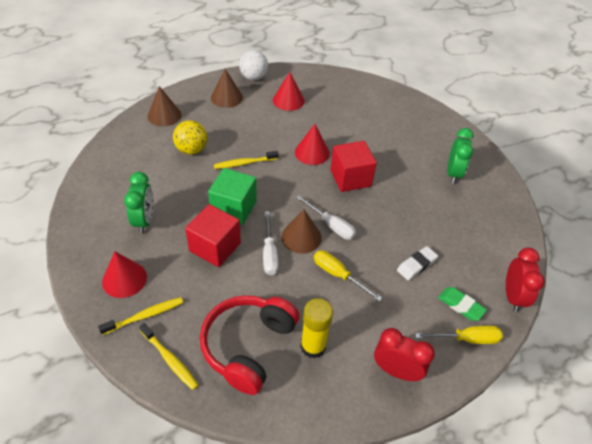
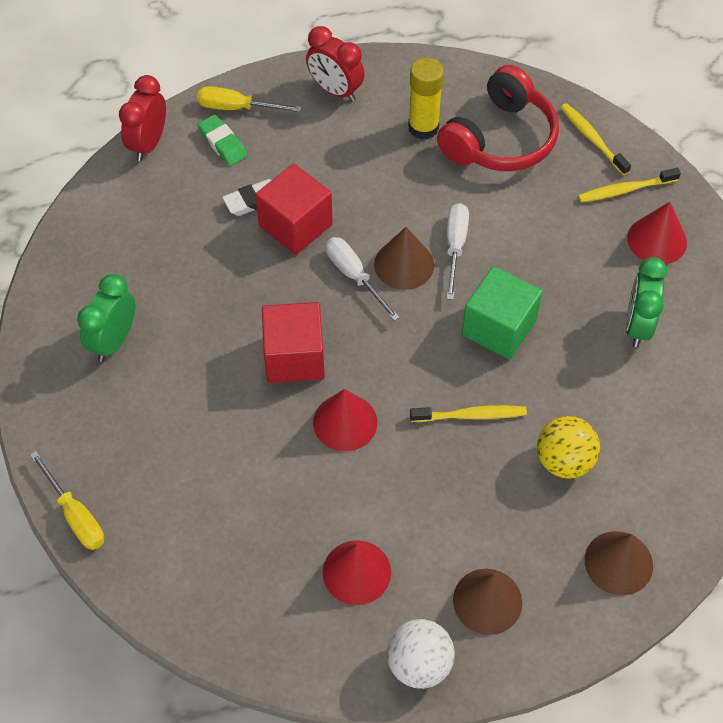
camera: 165 degrees left, 10 degrees up
(215, 247) = (532, 267): red cube -> red cube (295, 225)
(338, 275) = (367, 203): yellow screwdriver -> yellow screwdriver (75, 515)

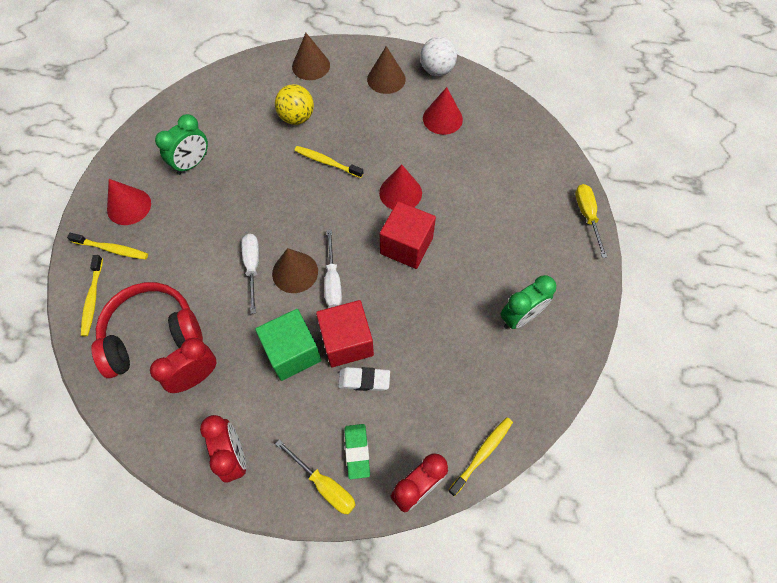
camera: 150 degrees left, 5 degrees up
(99, 195) = (482, 454): none -> yellow toothbrush
(423, 127) = (196, 377): yellow glue stick -> red clock
(455, 246) = (253, 267): white screwdriver -> white screwdriver turned 135 degrees clockwise
(499, 327) = (270, 202): green cube -> green cube (292, 352)

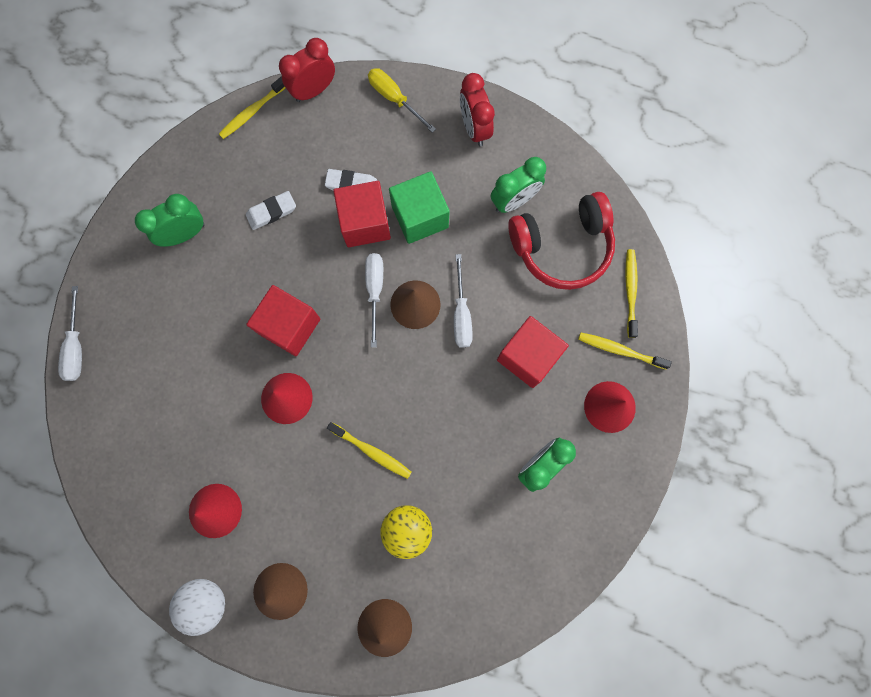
camera: 175 degrees left, 15 degrees up
(195, 238) = (528, 356): none -> red cube
(196, 377) = (513, 201): red clock -> green clock
(357, 451) = (364, 123): green eraser -> none
(441, 345) = (271, 212): none -> white eraser
(587, 216) = (76, 346): yellow screwdriver -> white screwdriver

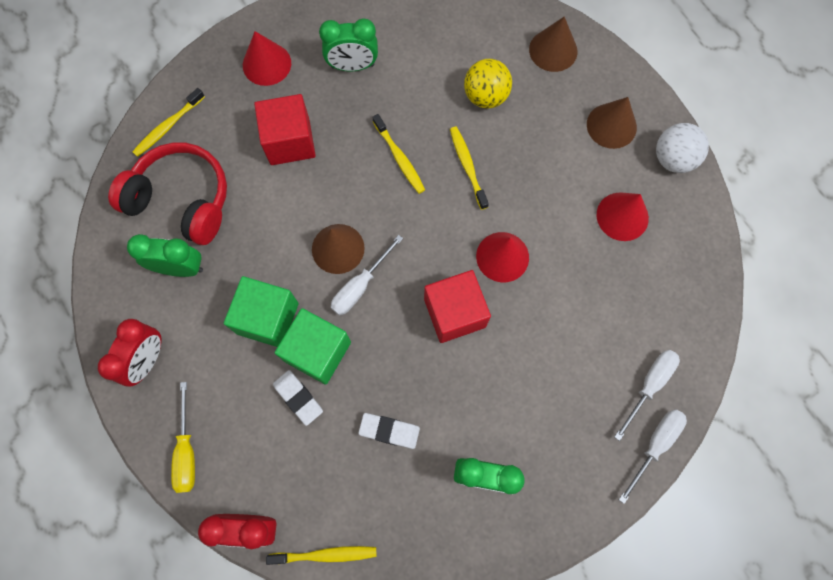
camera: 140 degrees left, 5 degrees down
(365, 223) = (317, 351): red cube -> green cube
(461, 314) = (309, 212): white screwdriver -> white screwdriver (649, 385)
(620, 350) = (220, 93): yellow toothbrush -> yellow toothbrush (399, 158)

